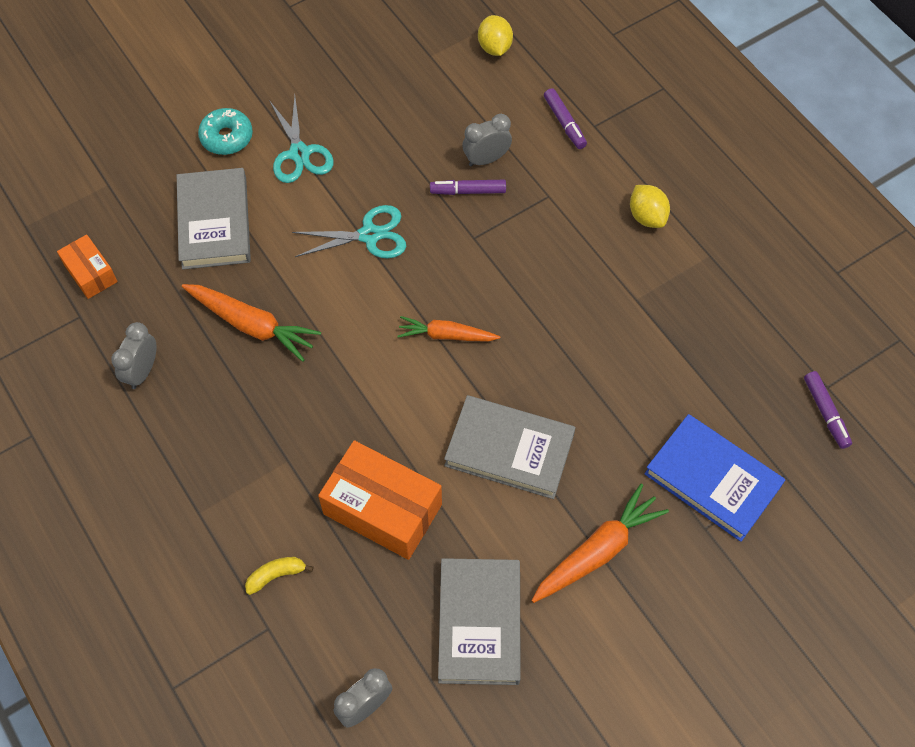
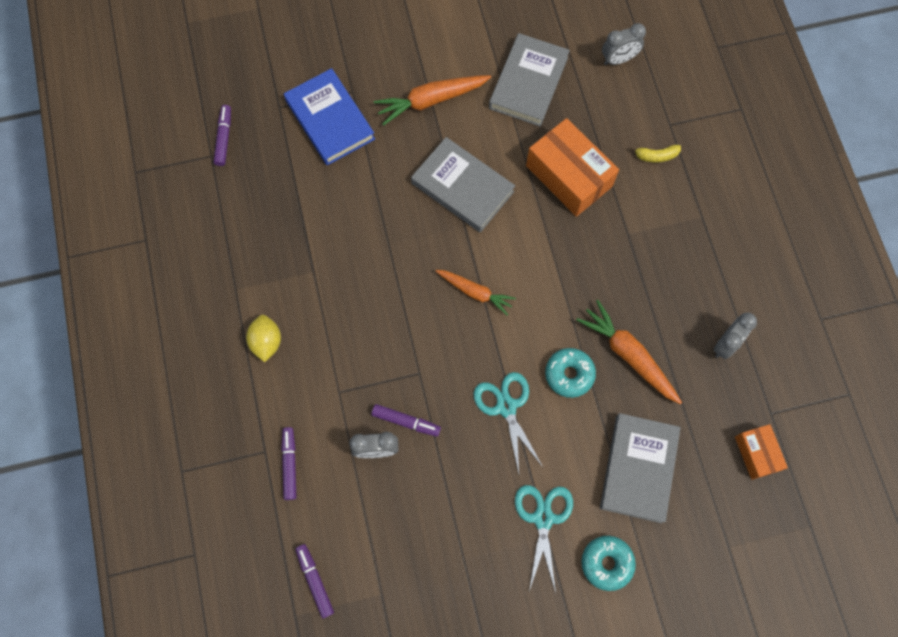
camera: 160 degrees left, 10 degrees up
(312, 286) = (569, 374): none -> turquoise donut
(369, 235) = (506, 407): turquoise scissors -> turquoise scissors turned 60 degrees clockwise
(494, 47) = (315, 581): yellow lemon -> purple marker

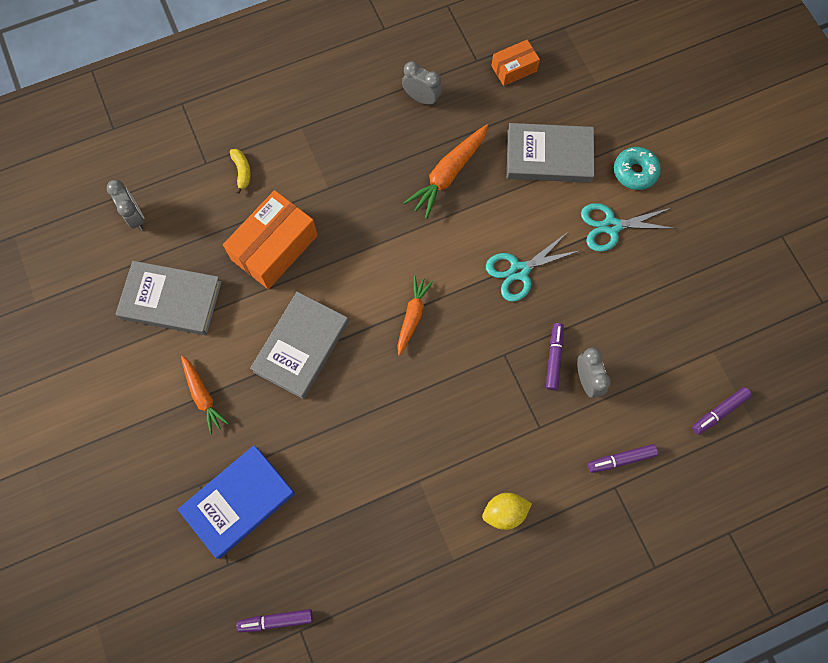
camera: 100 degrees left, 0 degrees up
(431, 101) = (203, 396): orange carrot -> orange carrot, size x0.67
(569, 374) = (477, 222): turquoise donut -> none

